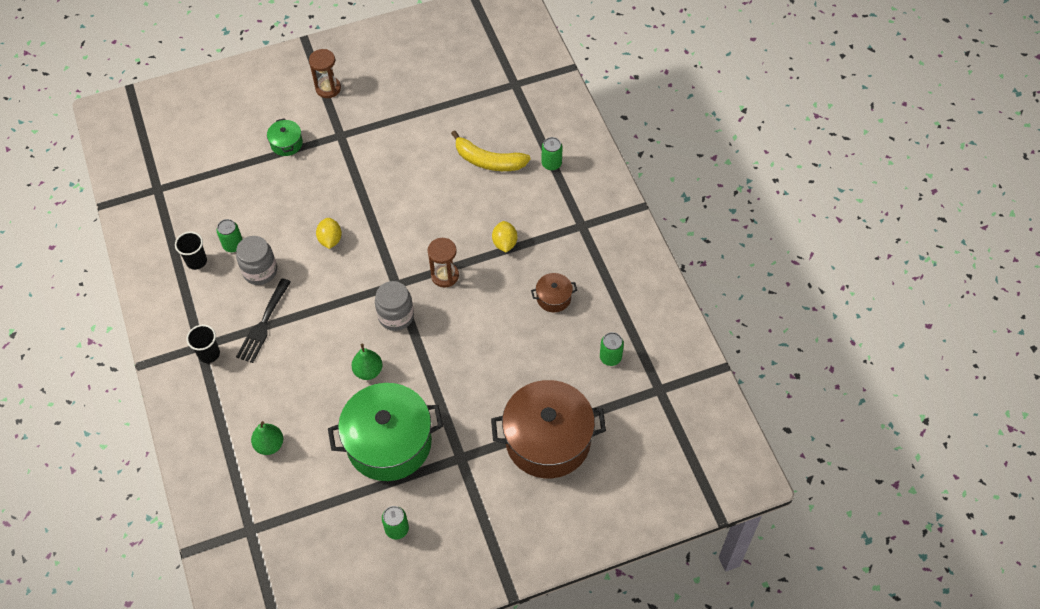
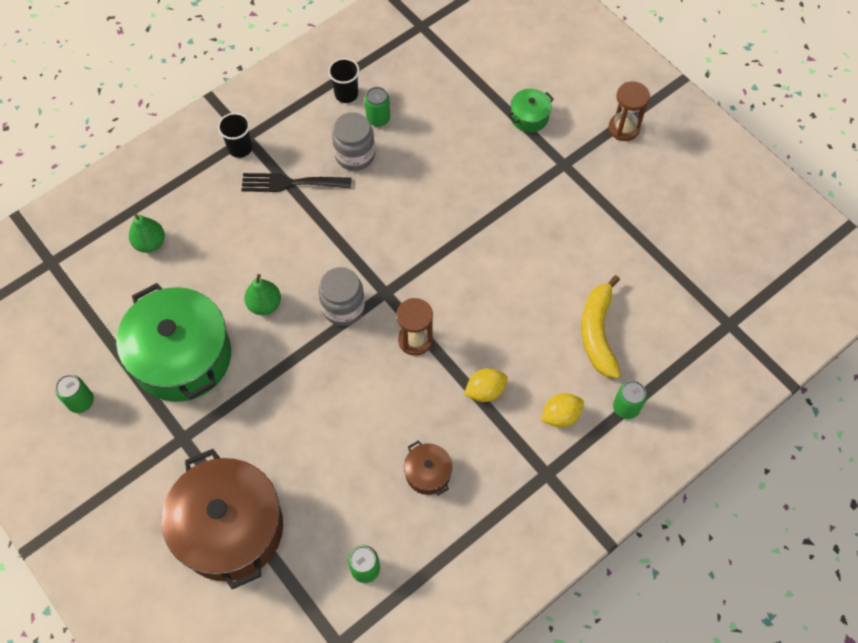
camera: 70 degrees right, 5 degrees up
(330, 240) = (419, 206): yellow lemon -> yellow lemon (560, 416)

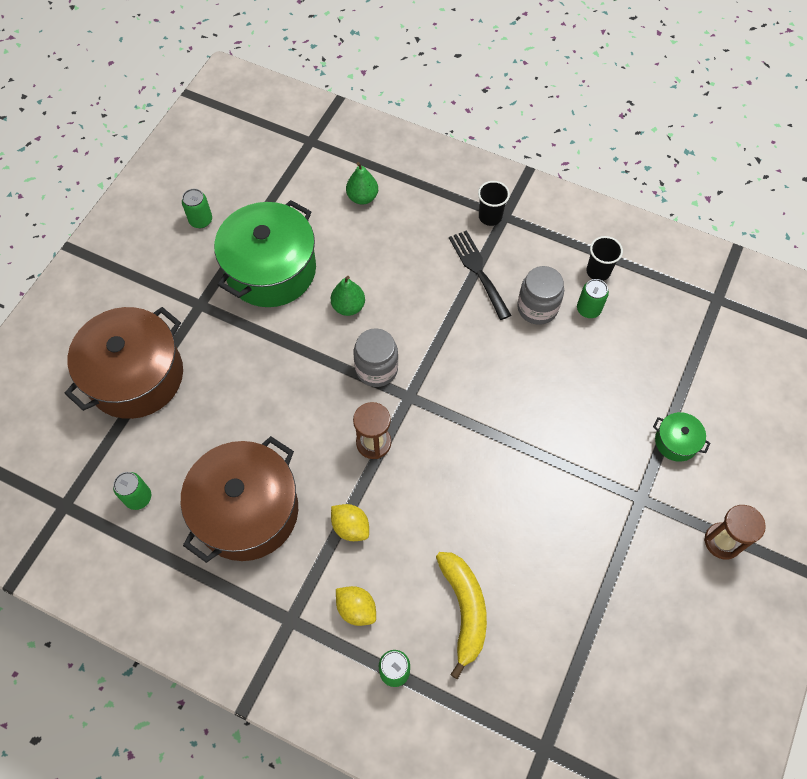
camera: 65 degrees right, 0 degrees up
(428, 473) = (247, 511): brown pot -> brown pot, size x2.31
(597, 333) = (464, 610): yellow banana -> yellow banana turned 105 degrees clockwise

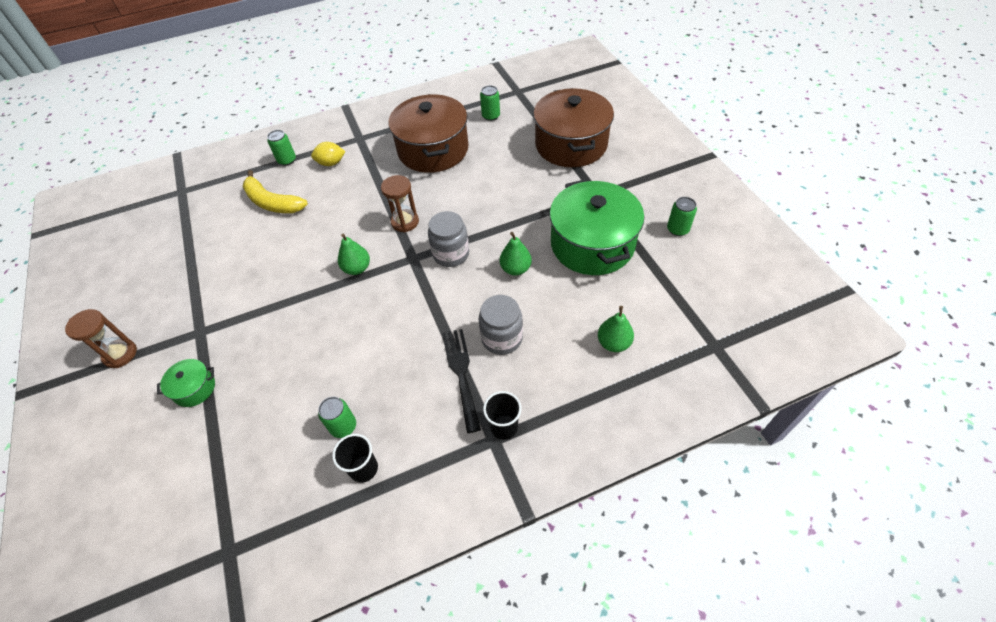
camera: 135 degrees right, 10 degrees down
(350, 527) = (372, 184): yellow lemon -> none
(462, 433) = (357, 268): none -> green pear
(478, 270) = (461, 373): black fork -> black fork turned 120 degrees counterclockwise
(537, 308) = (386, 388): grey jar -> grey jar (502, 338)

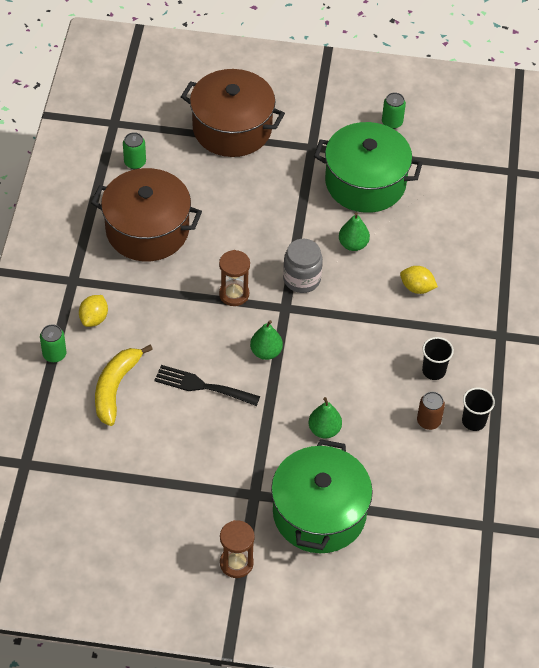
camera: 65 degrees left, 0 degrees up
(194, 388) = (319, 513): green pot -> green pot, size x2.31
(272, 202) = (115, 388): yellow banana -> yellow banana turned 135 degrees clockwise
(343, 426) = (428, 421): green can -> brown can
(461, 373) = (431, 328): black fork -> black fork (202, 386)
(502, 338) = (417, 288): grey jar -> yellow lemon
(504, 427) = (495, 324): black cup -> black cup (433, 371)
(613, 343) = (469, 225): green pear -> green pear (324, 430)

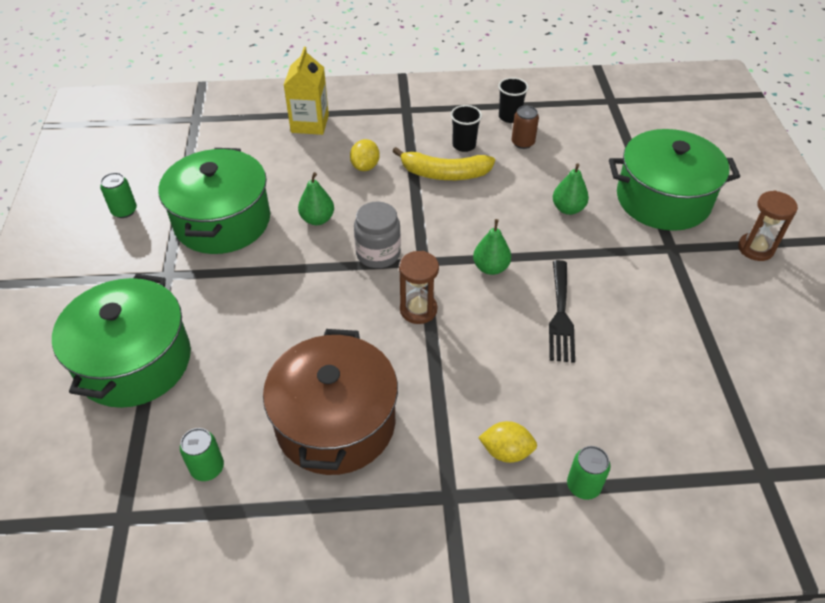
camera: 100 degrees left, 5 degrees down
(115, 388) = (603, 400): yellow banana -> yellow banana (444, 174)
(232, 128) = (134, 361): brown pot -> green pot
(490, 255) = (310, 124): none -> yellow carton

